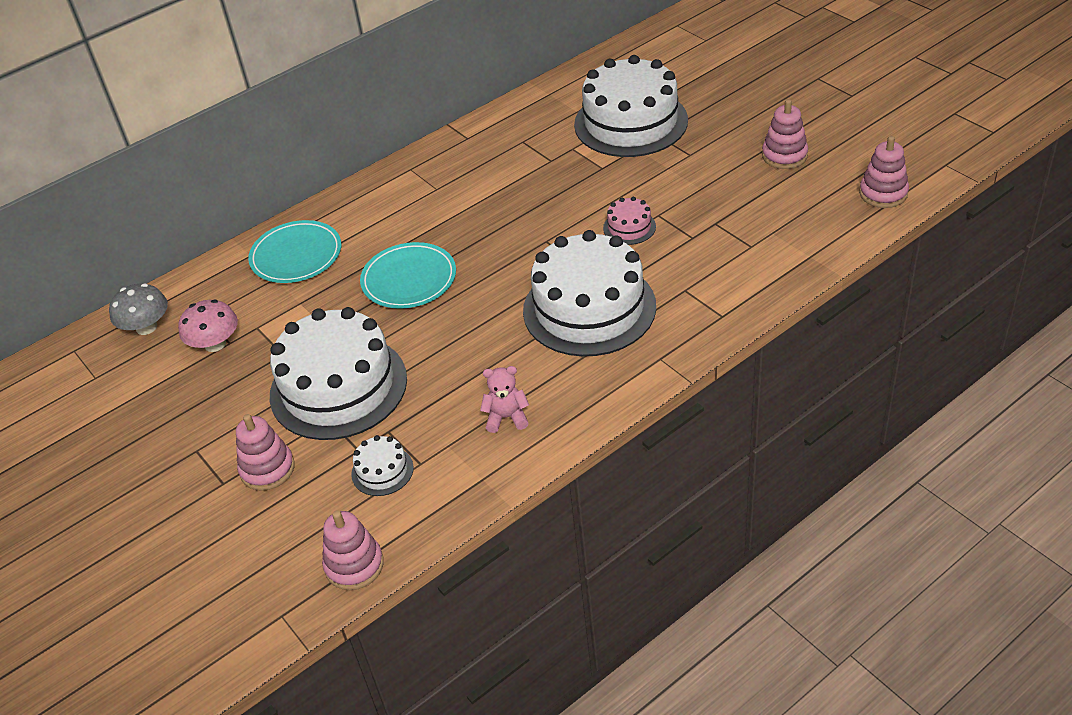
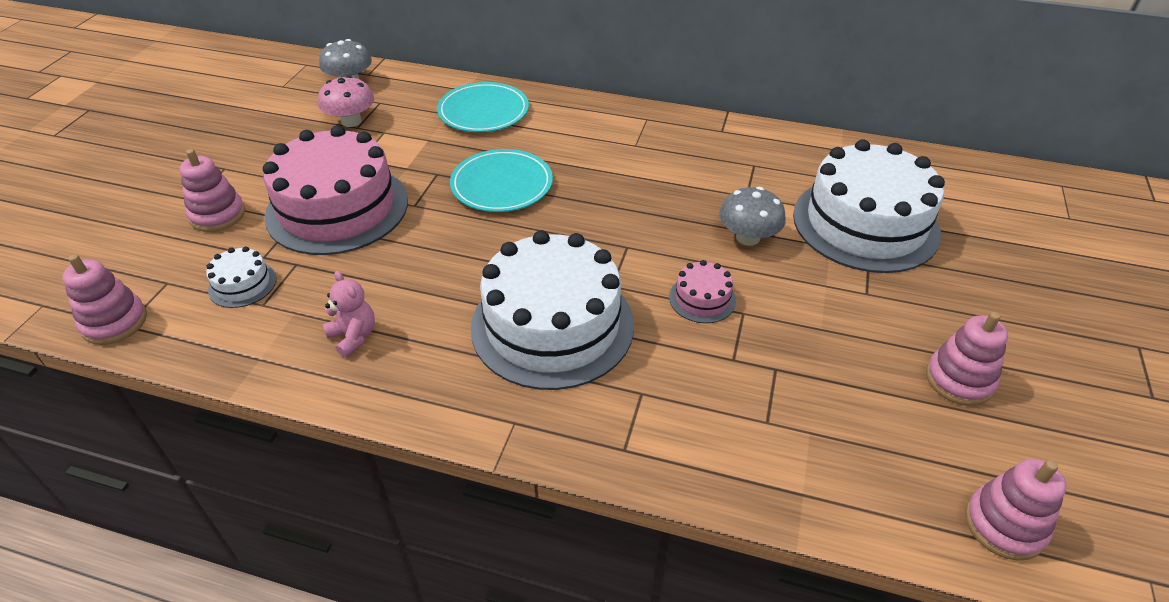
camera: 50 degrees right, 0 degrees up
(338, 387) = (337, 208): white cake -> pink cake
(593, 180) = (748, 237): none -> grey mushroom

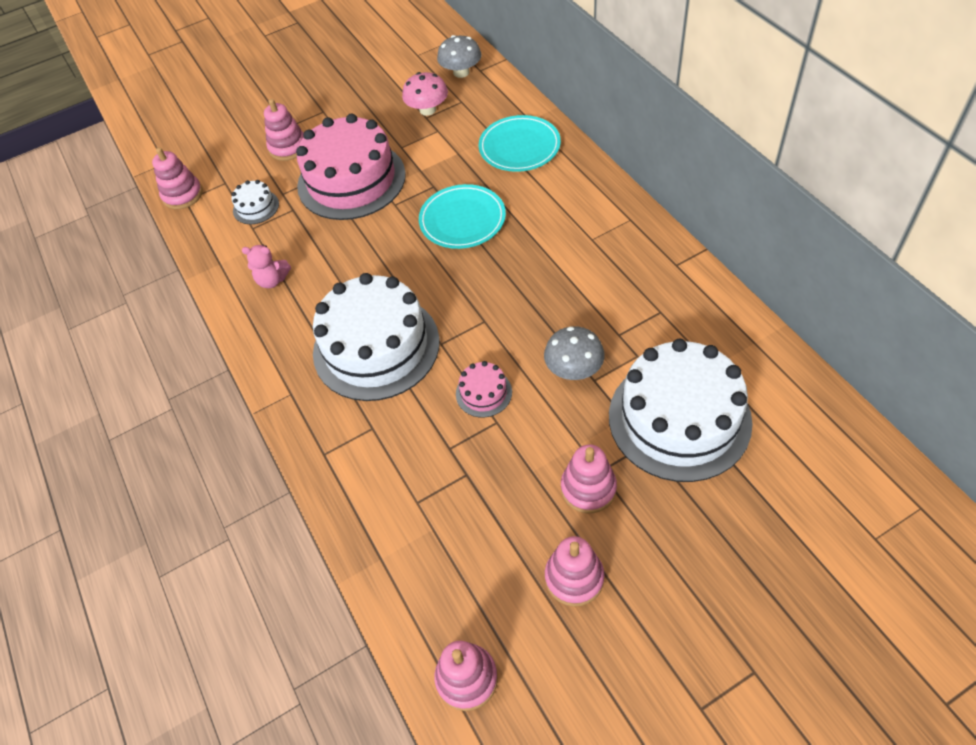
camera: 50 degrees right, 10 degrees up
(353, 336) = (272, 280): pink teddy bear -> pink teddy bear turned 90 degrees clockwise
(876, 311) = (588, 488): none -> pink stacking toy

